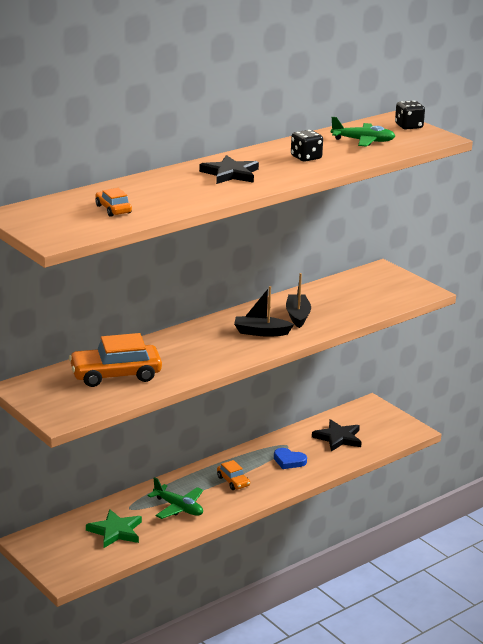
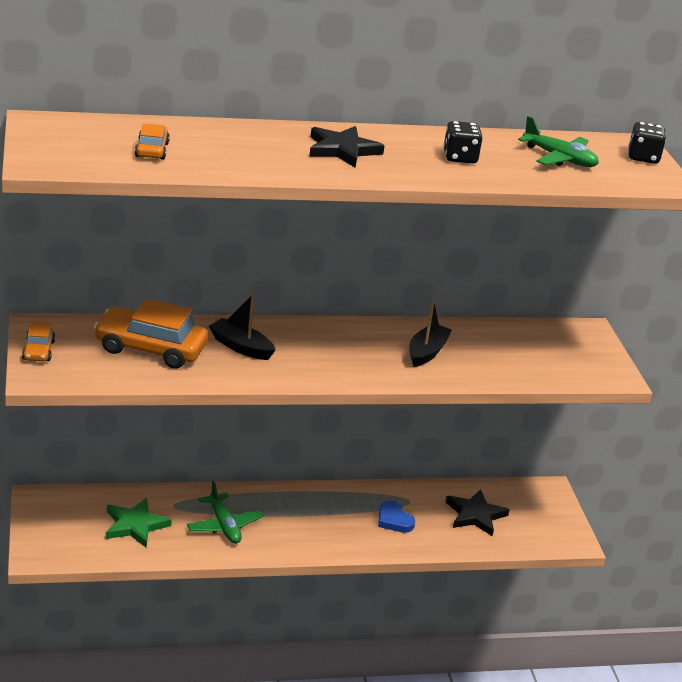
camera: 25 degrees right, 5 degrees up
(233, 481) = (310, 519): orange car -> orange car (38, 350)
(261, 332) = (363, 357): black boat -> black boat (241, 347)

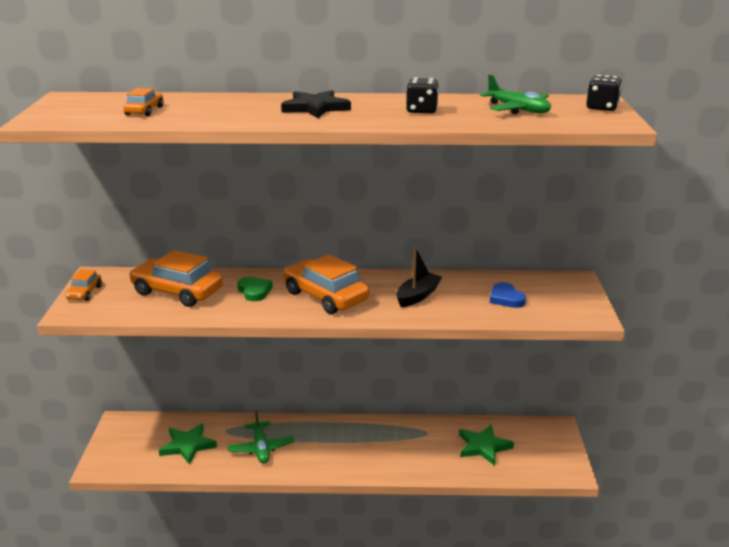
camera: 15 degrees right, 5 degrees down
(241, 347) = (254, 291): black boat -> green heart
(325, 354) = (325, 296): none -> orange car
(394, 520) = (409, 448): blue heart -> blue heart (506, 298)
(475, 515) = (483, 446): black star -> green star

